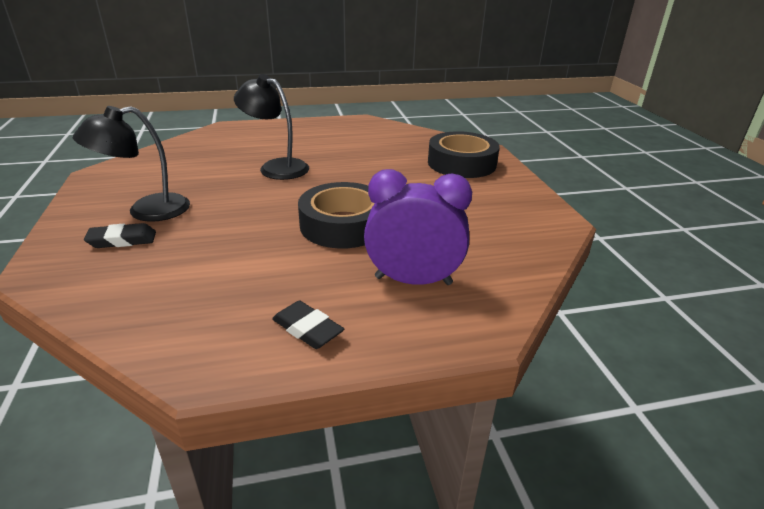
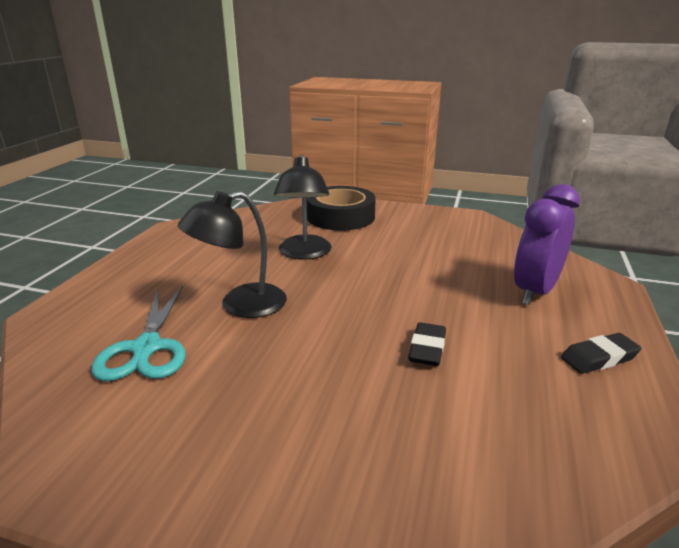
camera: 60 degrees left, 5 degrees down
(122, 240) = (351, 468): black eraser -> black eraser (427, 348)
(146, 211) = (273, 432): black lamp -> black lamp (304, 253)
(210, 158) = (146, 348): none -> turquoise scissors
(343, 225) = (419, 298): black tape -> none

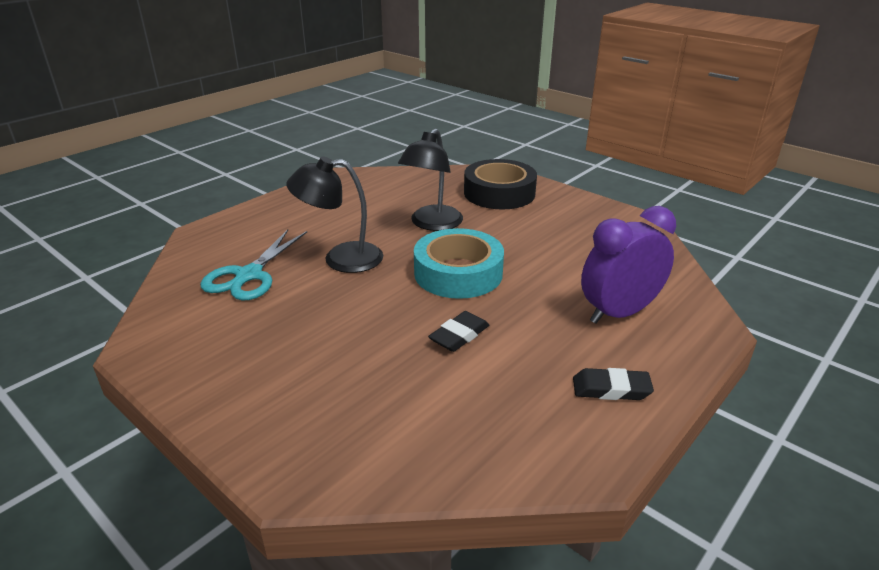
camera: 25 degrees right, 5 degrees up
(370, 291) = (458, 273): none -> turquoise tape

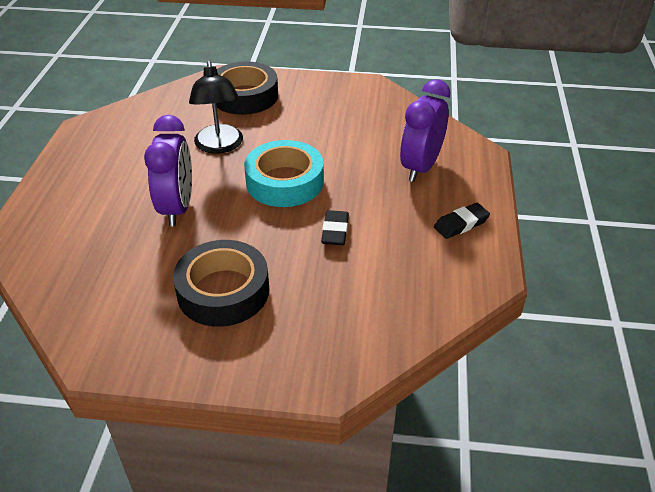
camera: 35 degrees left, 10 degrees up
(249, 275) = (113, 257): turquoise scissors -> none
(298, 341) = (223, 291): none -> black tape
(341, 258) = (177, 208): black lamp -> purple clock

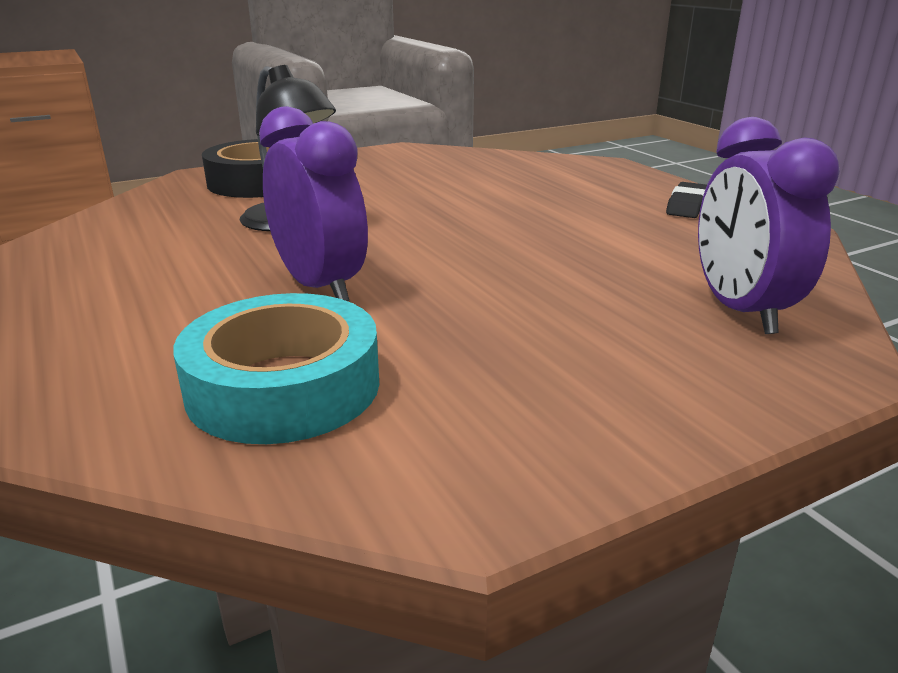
camera: 35 degrees left, 15 degrees down
(223, 291) = (535, 338): black tape -> none
(284, 182) = (435, 227): turquoise tape -> turquoise tape (284, 386)
(335, 231) = (572, 245): black eraser -> none
(420, 167) = (568, 183): purple clock -> purple clock (740, 310)

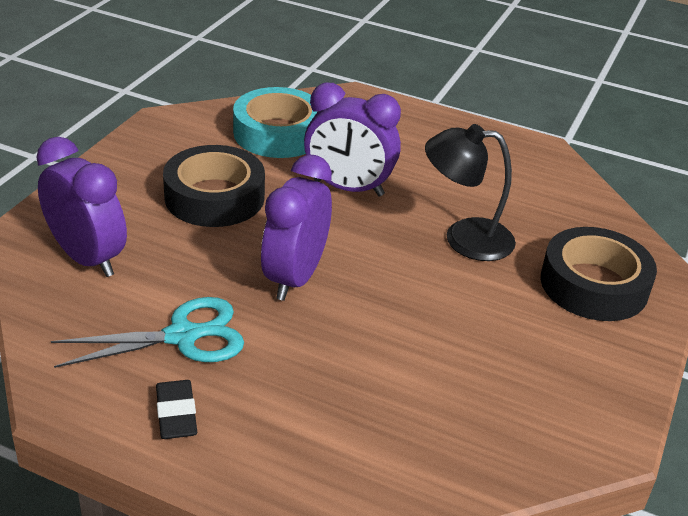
camera: 140 degrees right, 10 degrees up
(501, 240) = (295, 278): none -> purple clock
(509, 326) = (214, 197): none -> black tape
(654, 234) = (182, 336): none -> turquoise scissors

